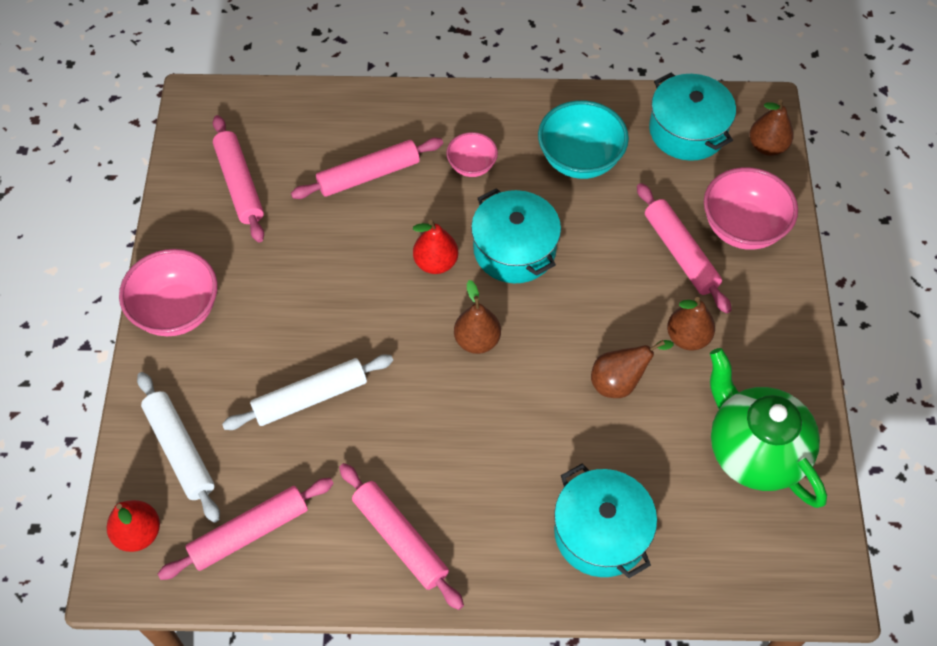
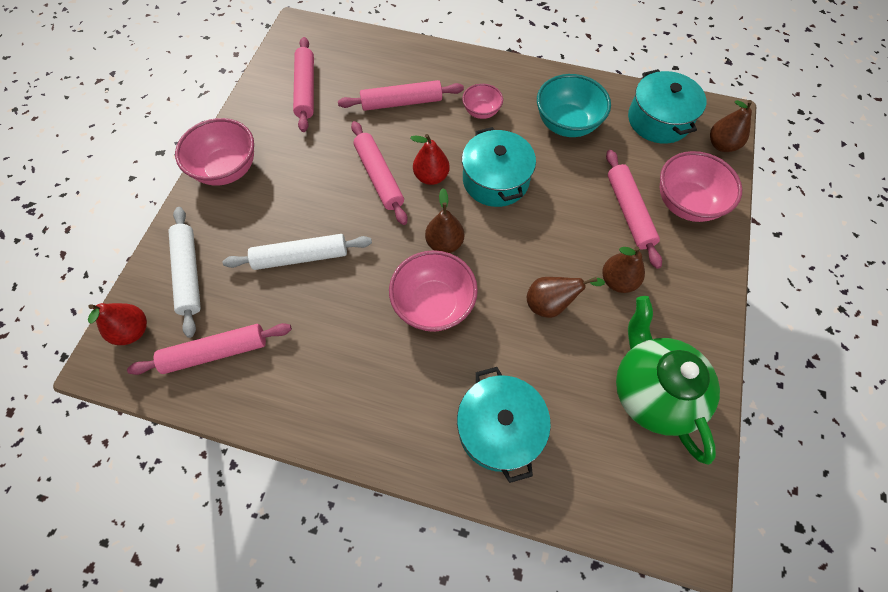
camera: 15 degrees right, 5 degrees up
(400, 539) = (331, 389): pink rolling pin -> pink rolling pin (379, 177)
(486, 415) = (433, 304): none -> pink bowl

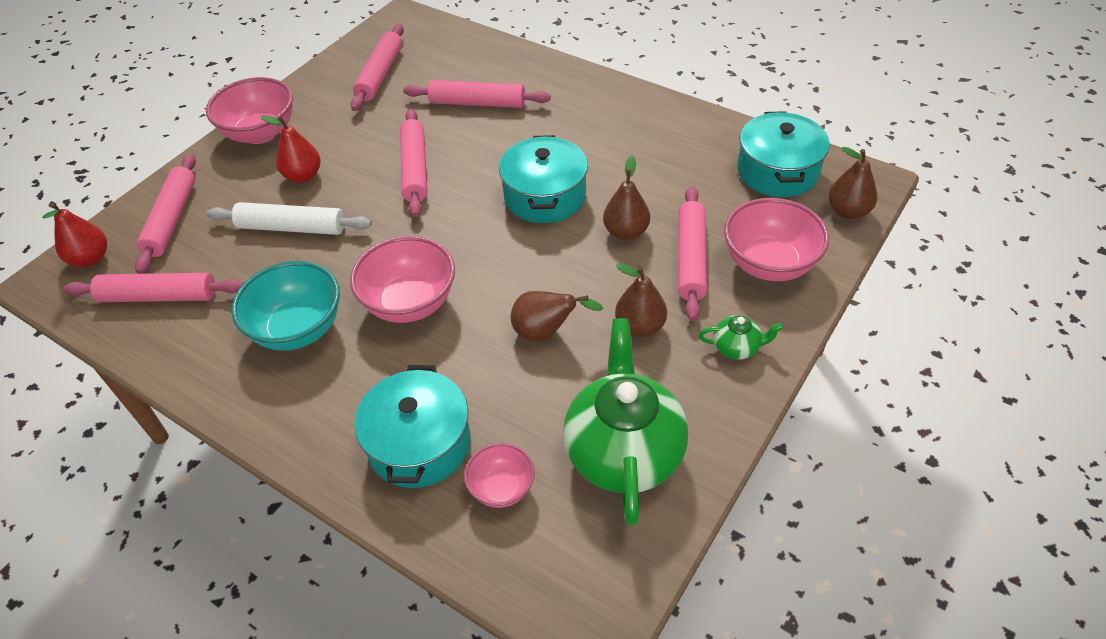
camera: 20 degrees right, 15 degrees down
(189, 273) = (172, 219): white rolling pin -> pink rolling pin
(431, 177) = (473, 179): red pear -> red pear (303, 176)
(444, 243) = (454, 246): brown pear -> brown pear (626, 232)
(481, 112) = (563, 127): pink bowl -> pink bowl (501, 488)
(566, 124) = (659, 156): turquoise bowl -> turquoise bowl (298, 329)
(693, 281) = (736, 347): none -> green teapot

